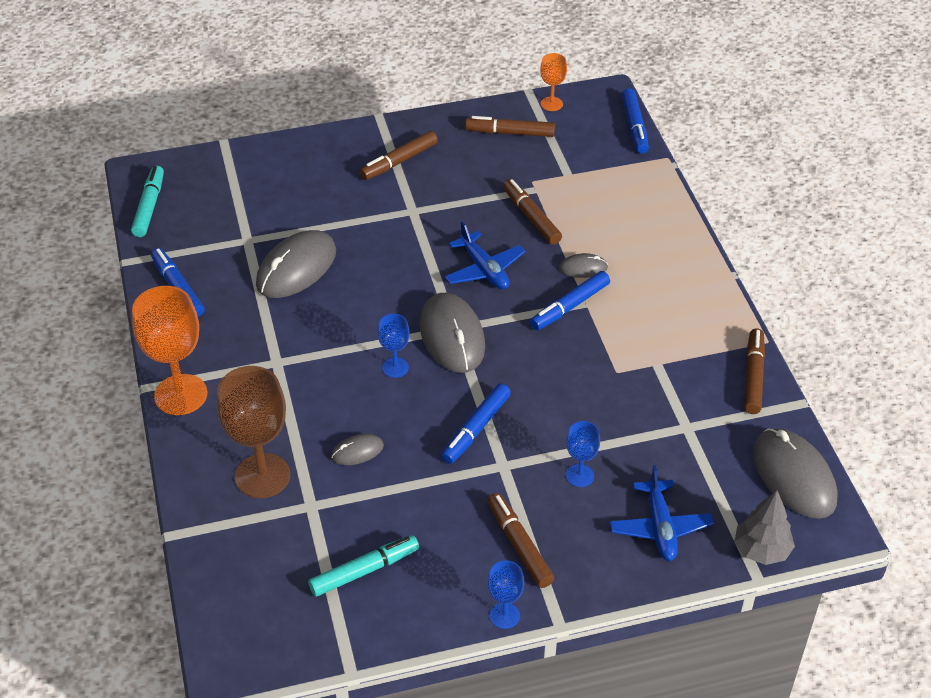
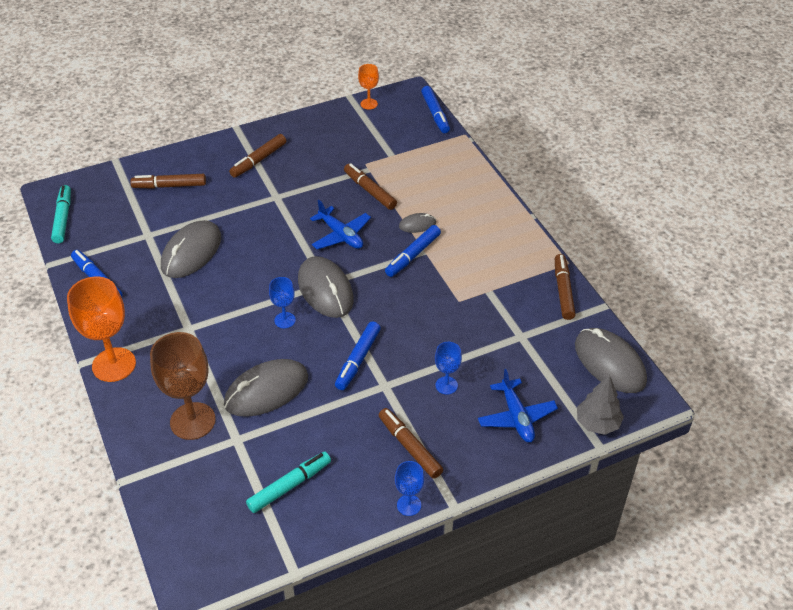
camera: 10 degrees left, 0 degrees up
(357, 451) = (266, 390): grey mouse -> grey mouse, size x2.06
(510, 133) = (341, 129): brown marker -> brown marker (169, 186)

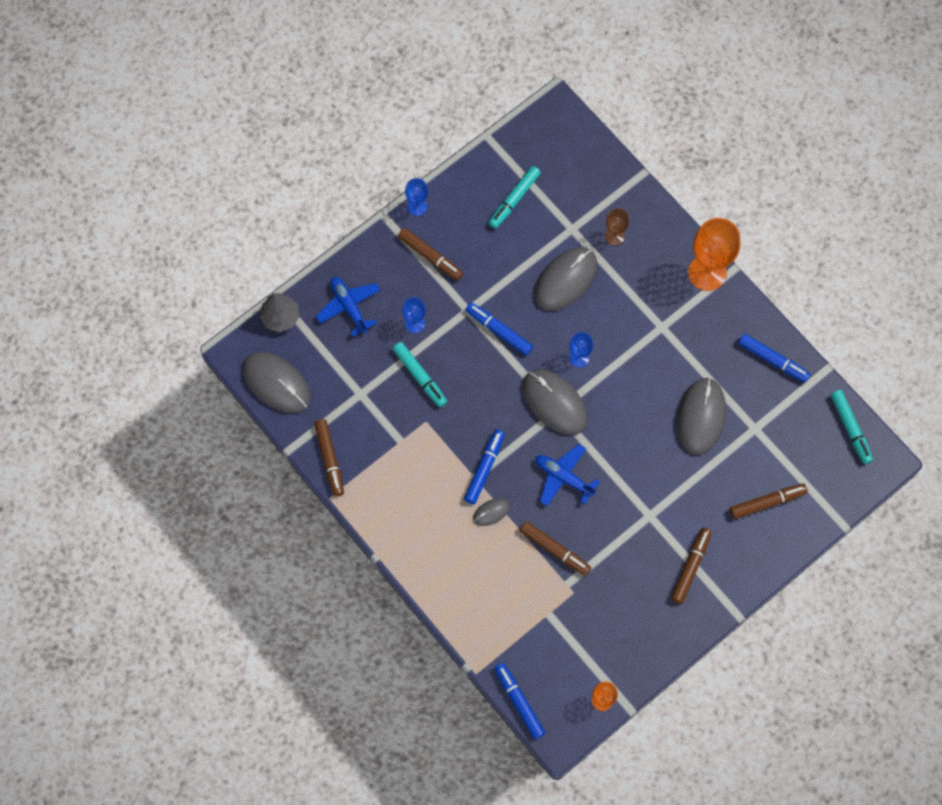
camera: 165 degrees right, 25 degrees up
(192, 421) = (614, 236): brown goblet -> brown goblet, size x0.51
(358, 360) = (499, 331): blue marker -> blue marker turned 60 degrees counterclockwise
(454, 338) = (420, 376): none -> turquoise marker

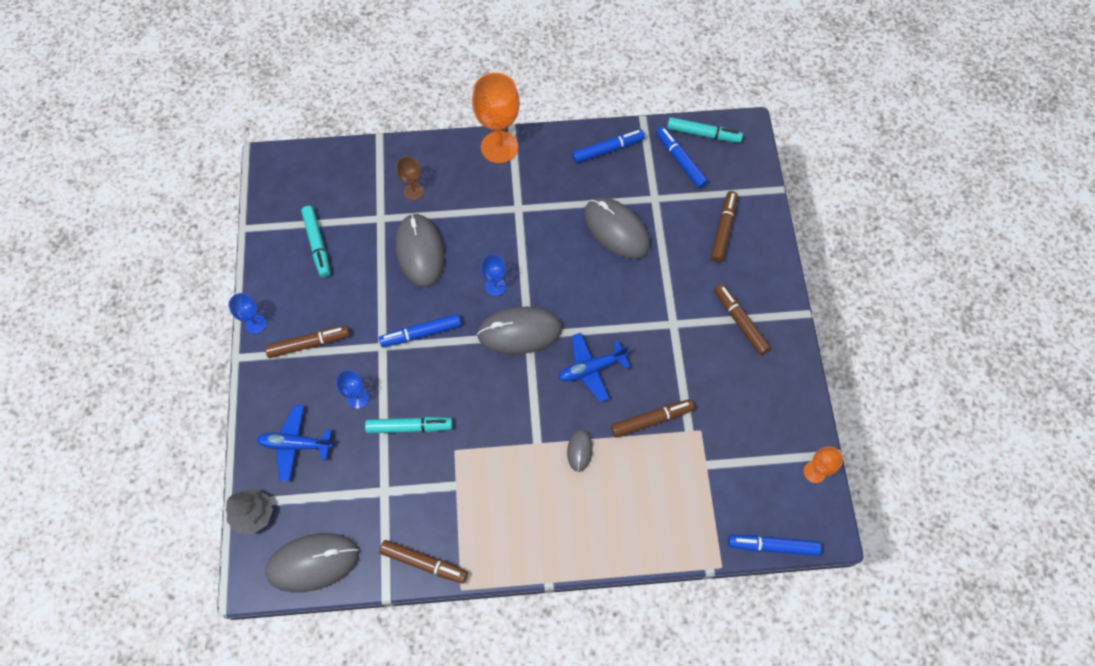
camera: 55 degrees left, 5 degrees down
(484, 468) = (535, 429): blue marker -> blue marker (680, 160)

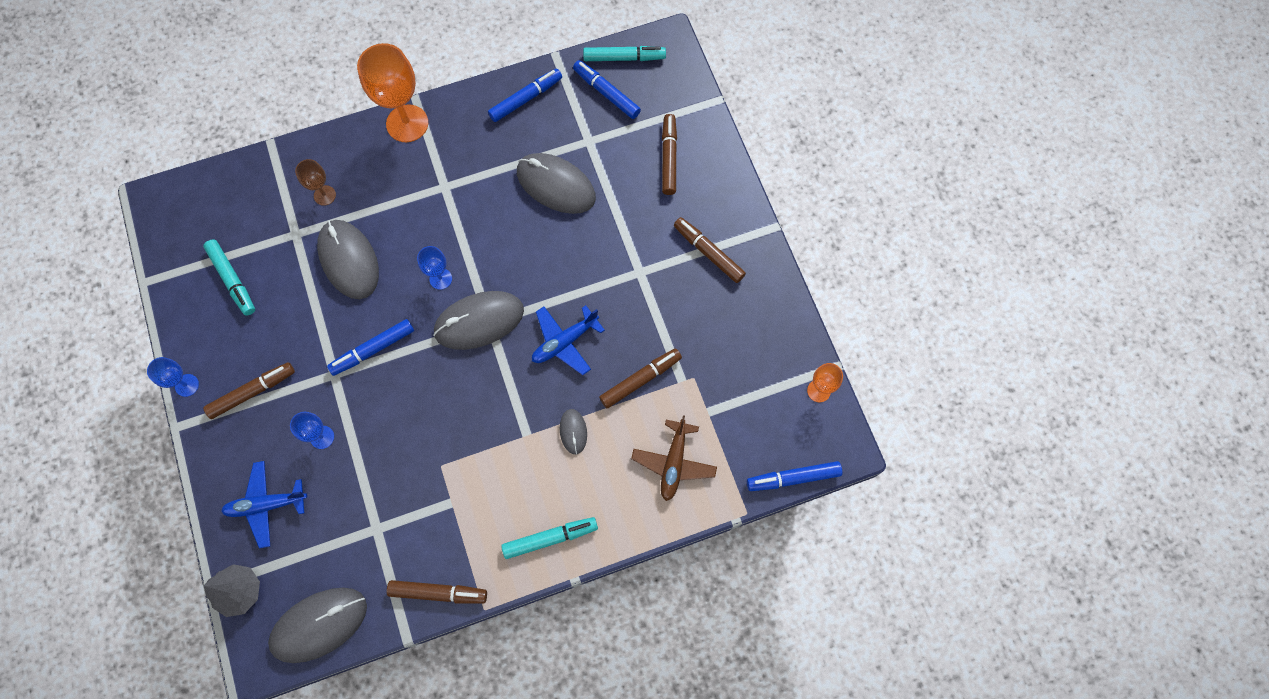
camera: 15 degrees left, 5 degrees up
(409, 427) = (386, 454): turquoise marker -> turquoise marker (550, 538)
(664, 502) = (674, 463): none -> brown plane

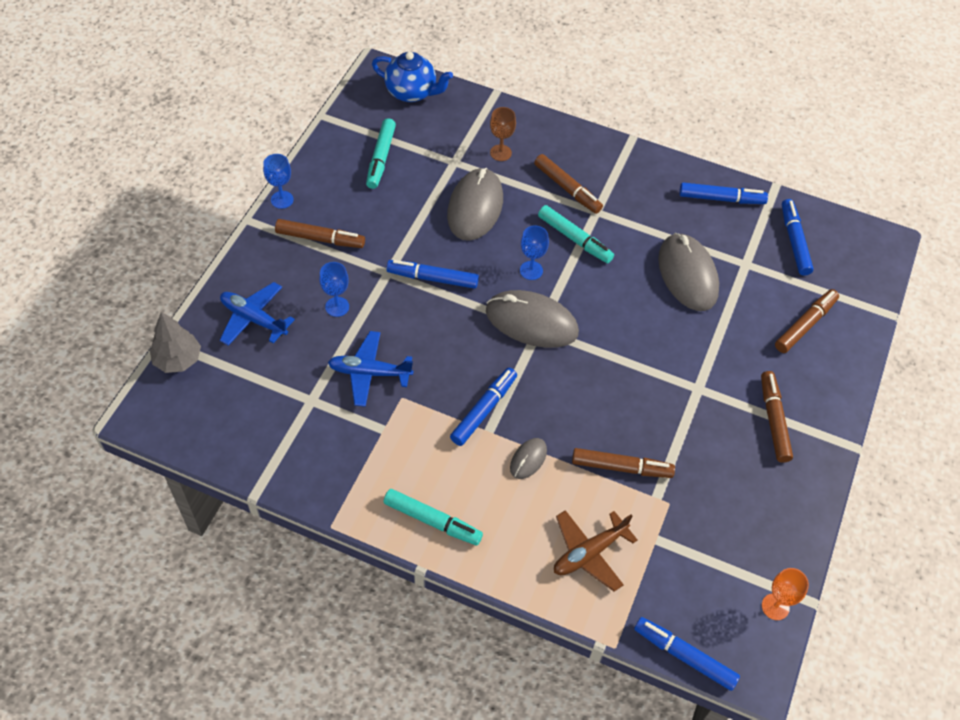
camera: 40 degrees right, 15 degrees down
(200, 198) = (412, 92): none -> blue teapot
(319, 624) = (205, 429): grey mouse -> none
(407, 123) = (609, 150): orange goblet -> none
(438, 593) = (309, 484): brown marker -> brown marker (567, 189)
(509, 422) = (484, 410): none -> blue marker
(565, 342) = (585, 389): blue plane -> blue plane (369, 373)
(624, 58) = (834, 227): turquoise marker -> turquoise marker (574, 239)

